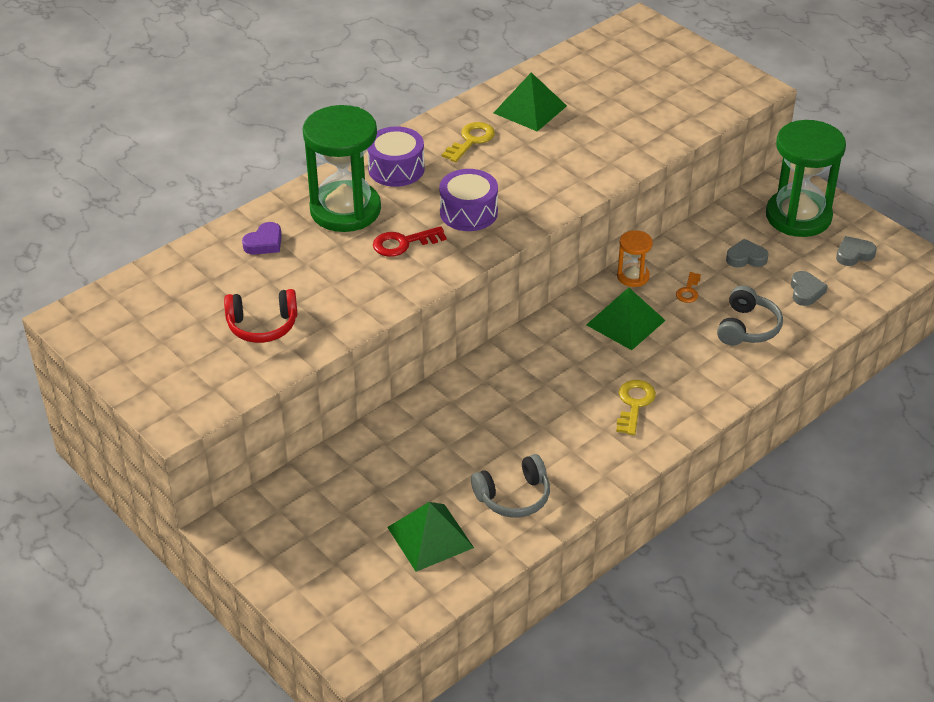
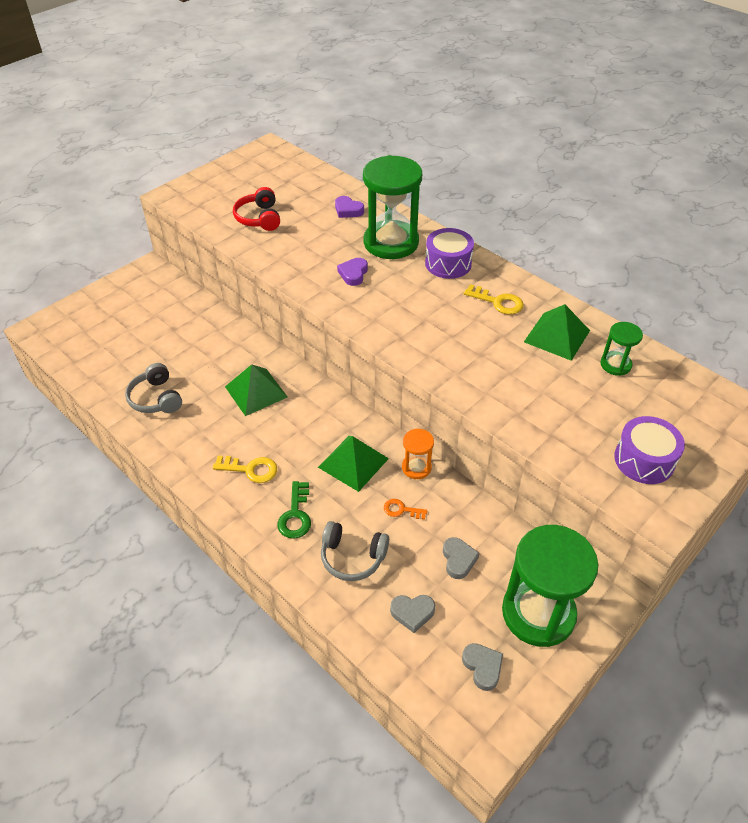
camera: 85 degrees right, 5 degrees up
(403, 243) = (353, 274): red key -> purple heart
(430, 537) = (125, 357): green pyramid -> green pyramid (256, 392)
(468, 212) = (397, 306): purple drum -> purple drum (644, 460)
(574, 80) = (615, 365): none -> green hourglass
(697, 368) = (296, 515): none -> green key

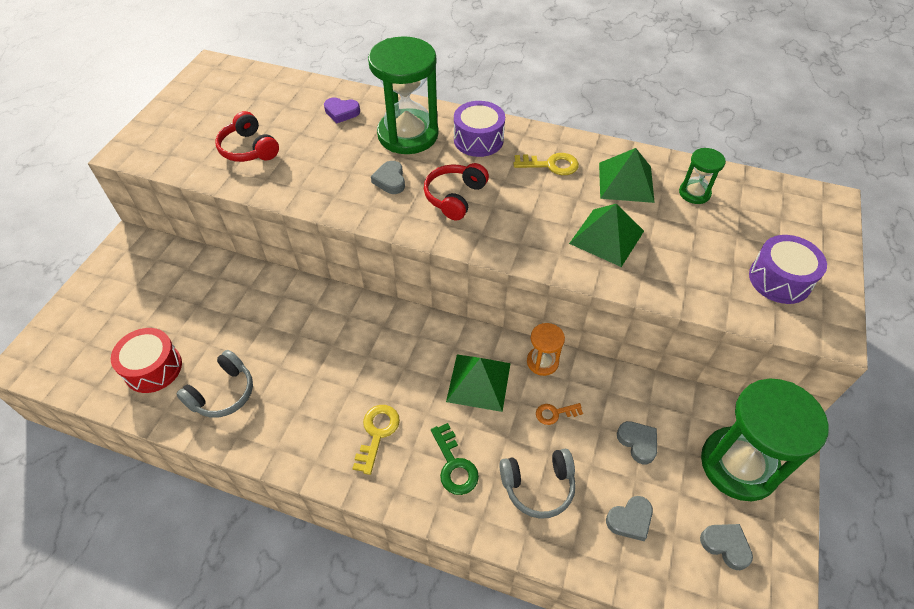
camera: 25 degrees left, 5 degrees up
(118, 363) = (153, 368): none -> red drum
(156, 398) = (223, 393): grey headphones -> grey headphones turned 90 degrees counterclockwise
(250, 469) = (377, 433): yellow key -> yellow key turned 60 degrees counterclockwise
(256, 392) = (332, 343): green pyramid -> green pyramid (607, 237)
(353, 274) = (390, 180): purple heart -> grey heart
(398, 302) = (455, 197): none -> red headphones

